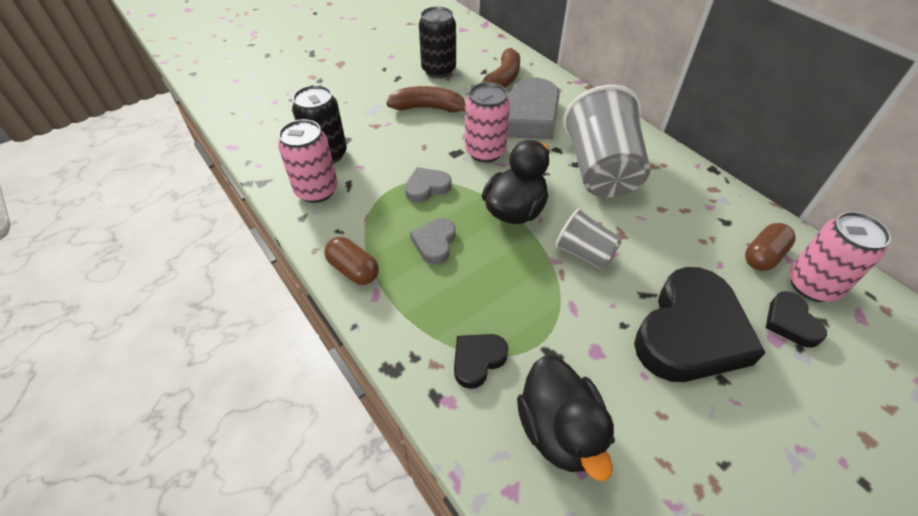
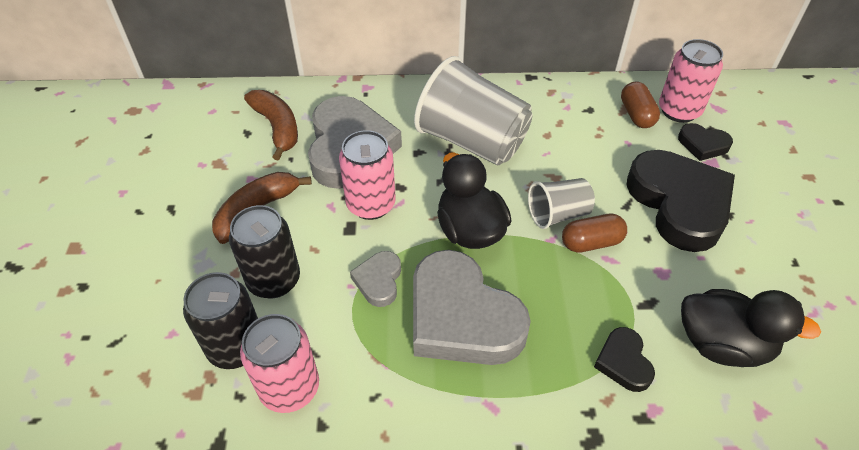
camera: 55 degrees left, 0 degrees up
(353, 270) = (444, 410): brown capsule -> brown capsule (591, 242)
(435, 243) = (461, 317): grey heart -> grey heart, size x2.15
(438, 70) = (201, 166): black can -> black can (274, 280)

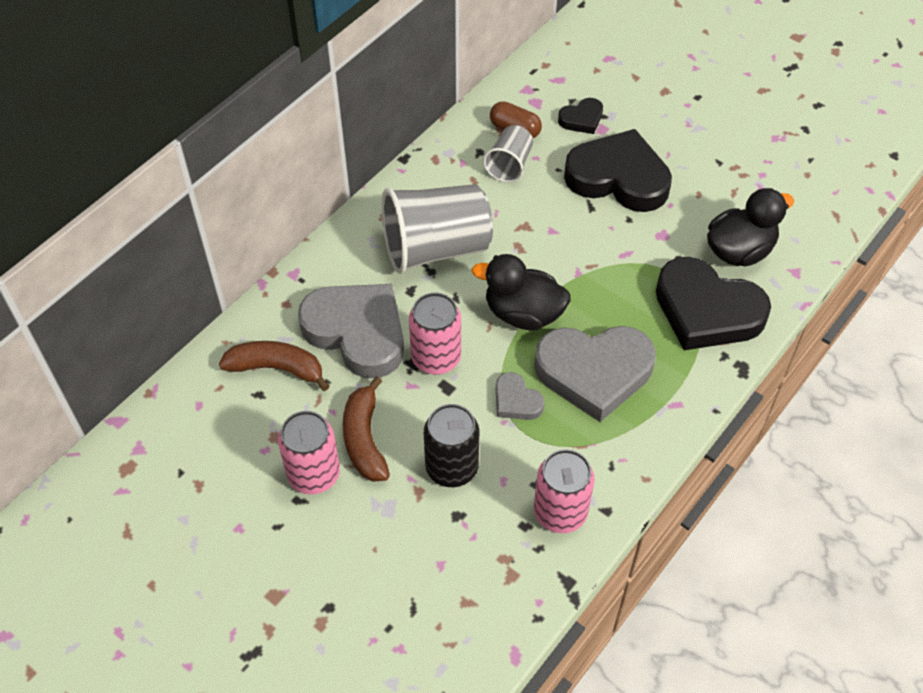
camera: 50 degrees left, 5 degrees up
(236, 347) = (494, 527): black can -> none
(558, 214) = (560, 252): grey cup -> grey cup (509, 165)
(591, 242) = (603, 252): brown capsule -> none
(623, 362) = (707, 310): black heart -> black heart, size x2.15
(679, 111) = (537, 103): pink can -> pink can (314, 474)

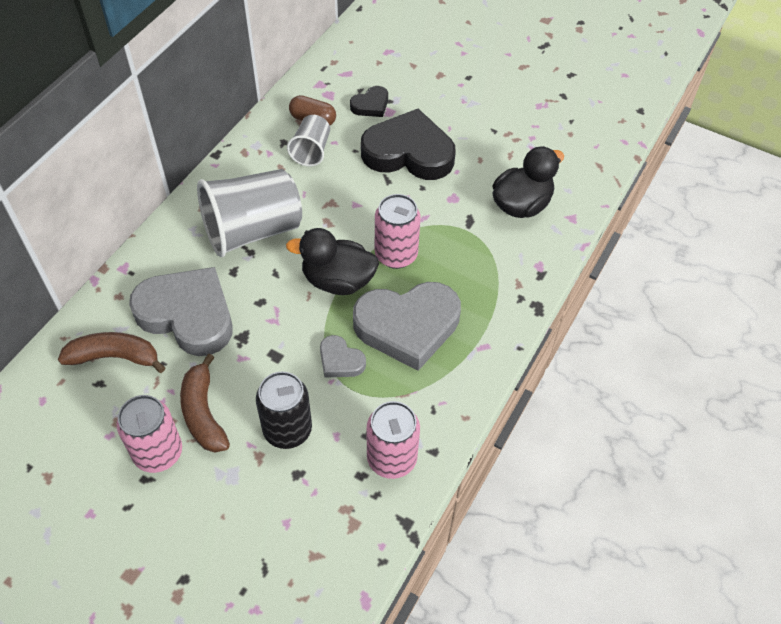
camera: 10 degrees left, 0 degrees up
(436, 358) = (263, 330): pink can -> pink can (396, 255)
(707, 310) = (500, 260): black heart -> none

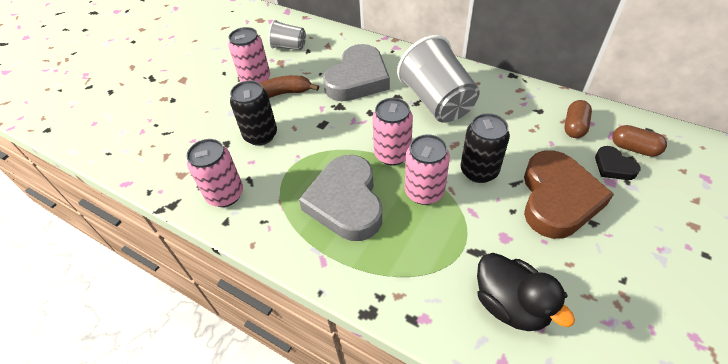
camera: 95 degrees right, 5 degrees down
(114, 357) = (326, 53): brown banana -> none
(311, 151) = (534, 128): grey cup -> grey cup (289, 47)
(338, 281) = (392, 154): black duck -> pink can
(340, 360) = (315, 160): grey heart -> none
(348, 85) = (634, 148): none -> brown capsule
(369, 206) = (479, 171): none -> black can
(408, 152) = (557, 199): black heart -> brown heart

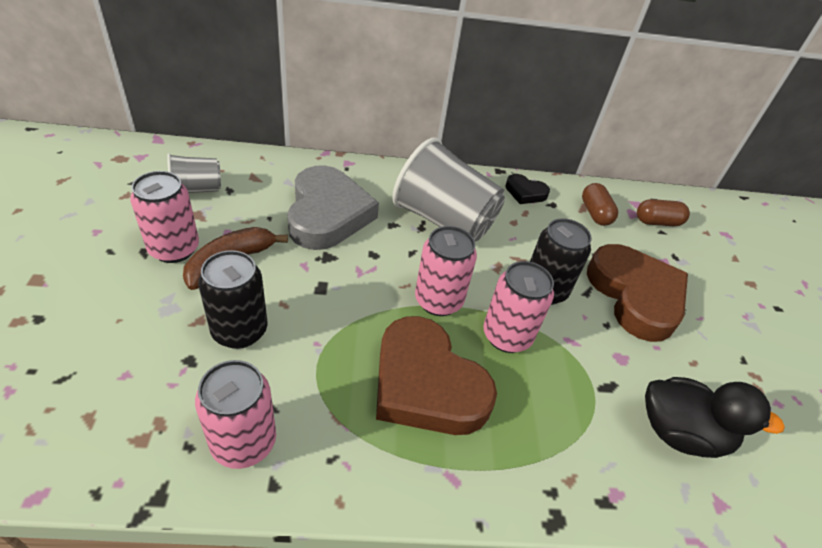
camera: 40 degrees left, 5 degrees down
(346, 202) = (426, 384): grey heart -> brown heart
(613, 166) = (655, 245): black heart -> black heart (525, 192)

